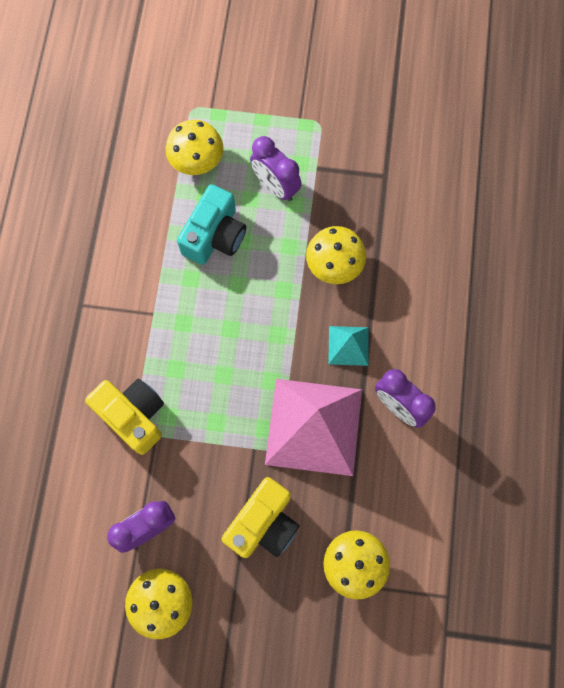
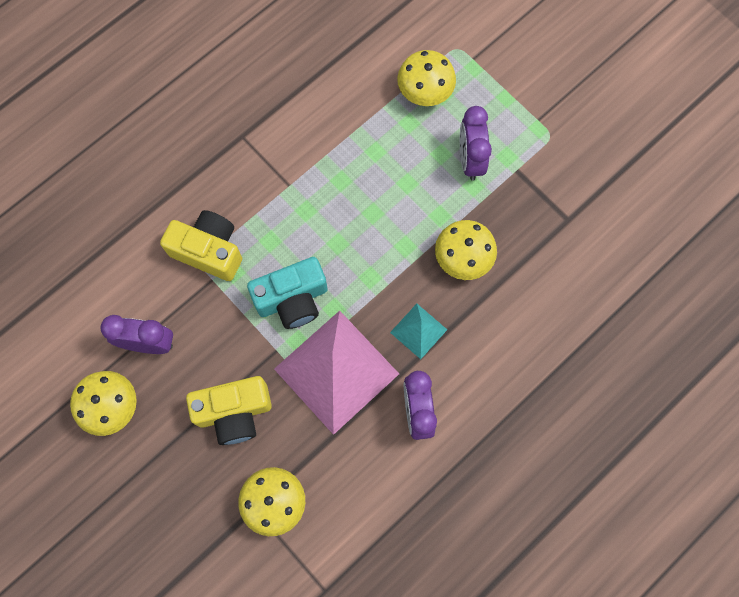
camera: 40 degrees right, 0 degrees up
(133, 416) = (209, 251): yellow camera -> yellow camera turned 60 degrees counterclockwise
(214, 235) = (388, 161): turquoise camera -> turquoise camera (292, 299)

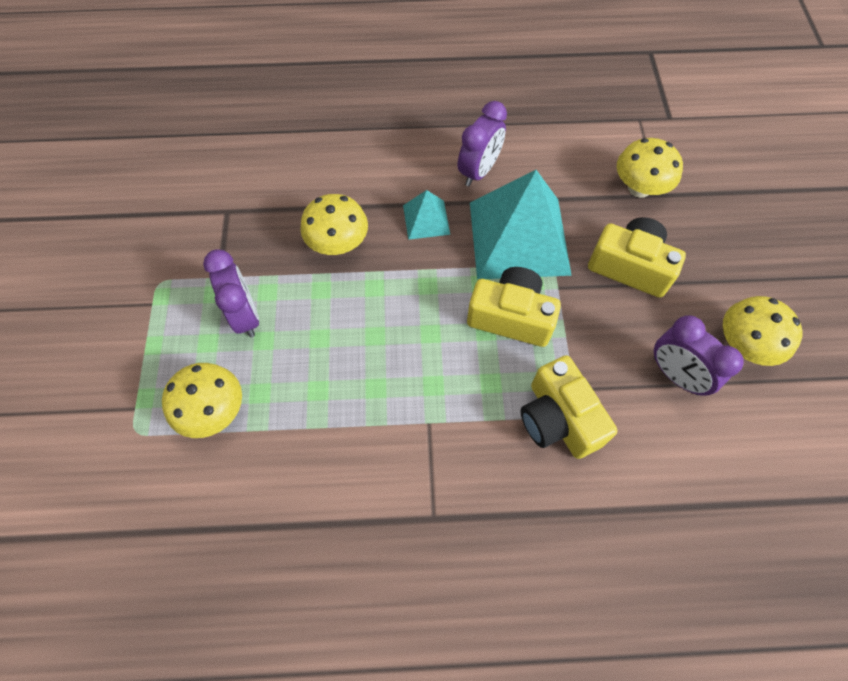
camera: 140 degrees left, 10 degrees down
(292, 299) = (511, 317): turquoise camera -> yellow camera
(336, 371) = (519, 237): pink pyramid -> turquoise pyramid
(470, 160) = (245, 315): purple clock -> purple clock turned 60 degrees counterclockwise

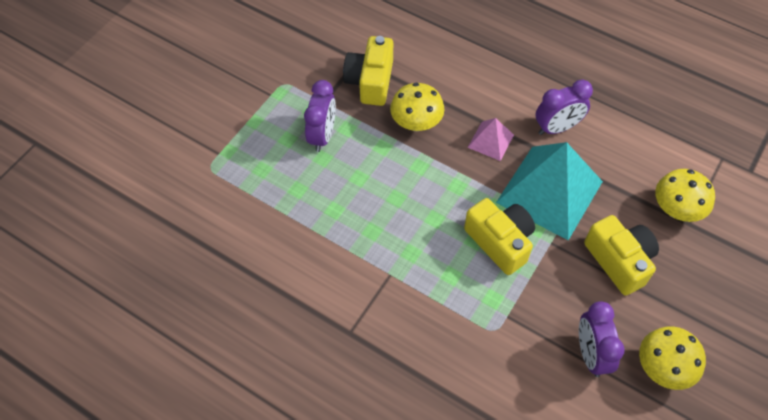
camera: 35 degrees right, 5 degrees down
(214, 411) = (263, 184): yellow mushroom -> none
(426, 219) = (491, 141): turquoise pyramid -> pink pyramid
(558, 419) = (480, 327): yellow camera -> yellow camera (370, 81)

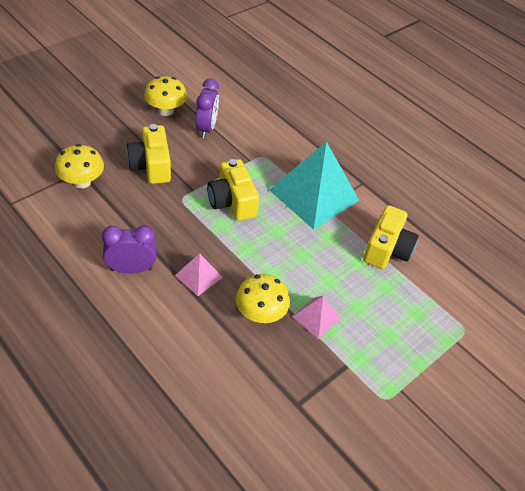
camera: 170 degrees left, 10 degrees down
(322, 136) = (354, 328): purple clock -> none
(362, 135) = (316, 317): none -> pink pyramid
(370, 81) = (291, 372): yellow camera -> yellow camera (386, 249)
(549, 191) = (172, 222): turquoise pyramid -> turquoise pyramid (314, 195)

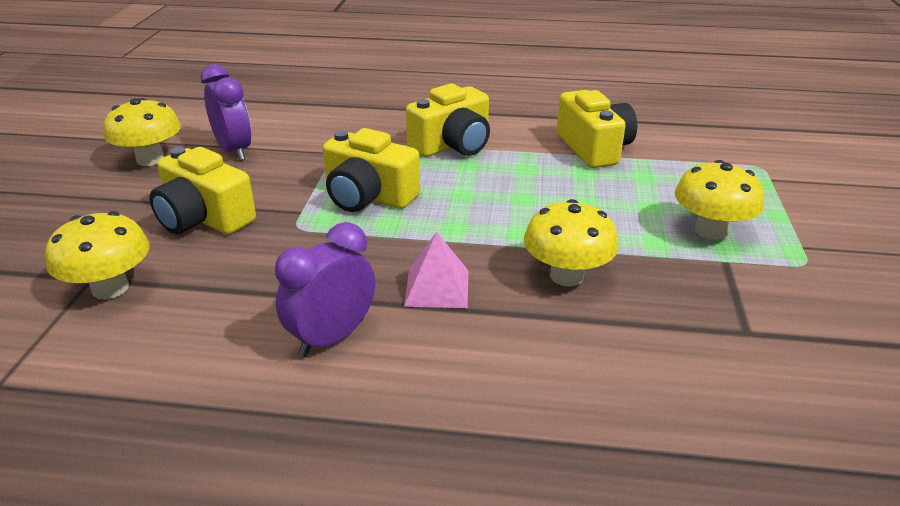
camera: 35 degrees left, 15 degrees down
(314, 195) = (453, 145): turquoise pyramid -> yellow camera
(316, 317) = (627, 241): pink pyramid -> none
(367, 344) = (710, 231): none -> yellow mushroom

